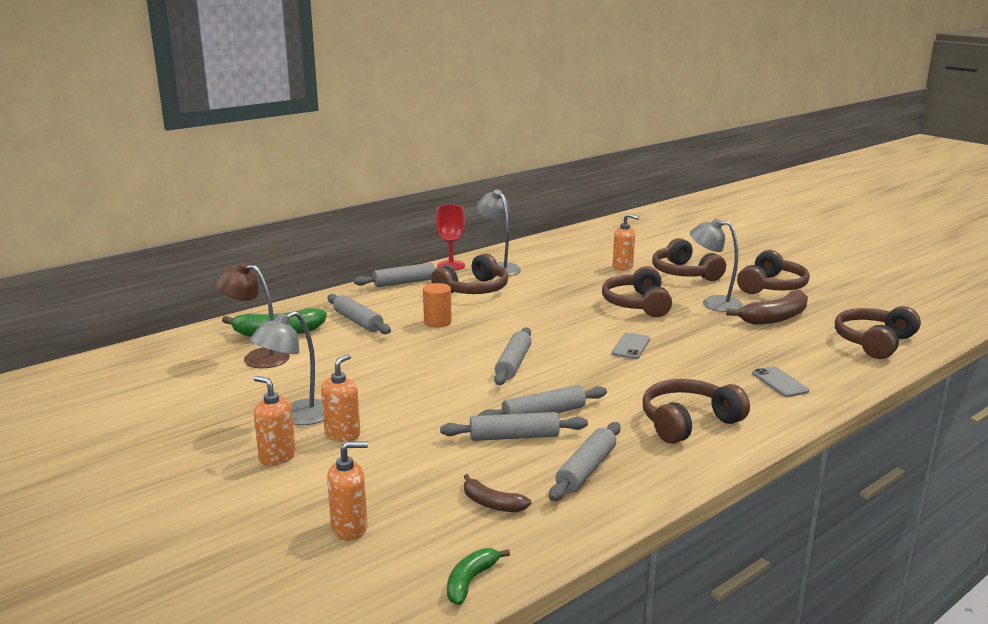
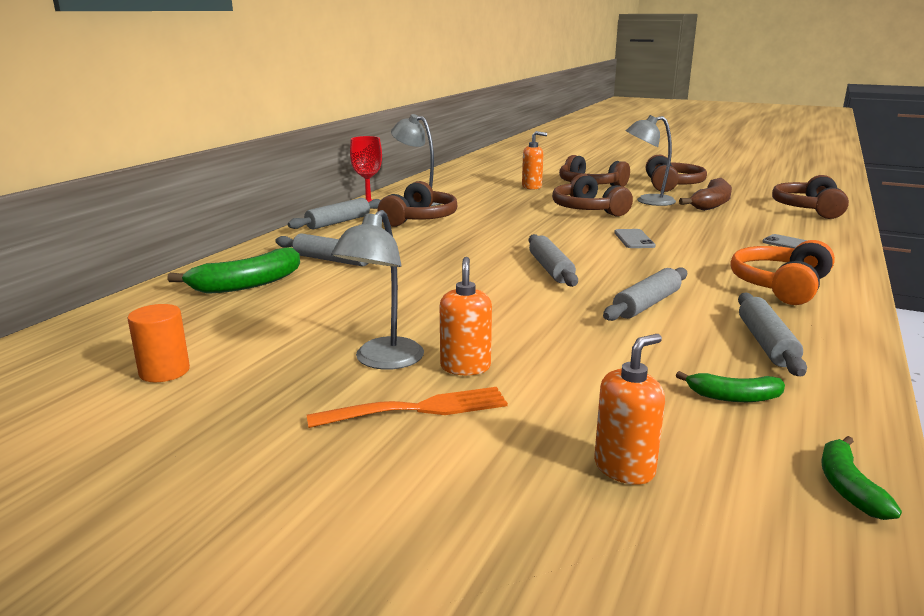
camera: 25 degrees left, 0 degrees up
(257, 357) = (250, 311): brown lamp -> none
(277, 457) = (416, 409): orange soap dispenser -> orange fork
(437, 322) = (421, 248): orange cylinder -> orange cylinder (164, 371)
(492, 503) = (733, 397): brown banana -> green banana
(514, 436) = (651, 329): grey rolling pin -> none
(688, 422) = (781, 286): brown headphones -> orange headphones

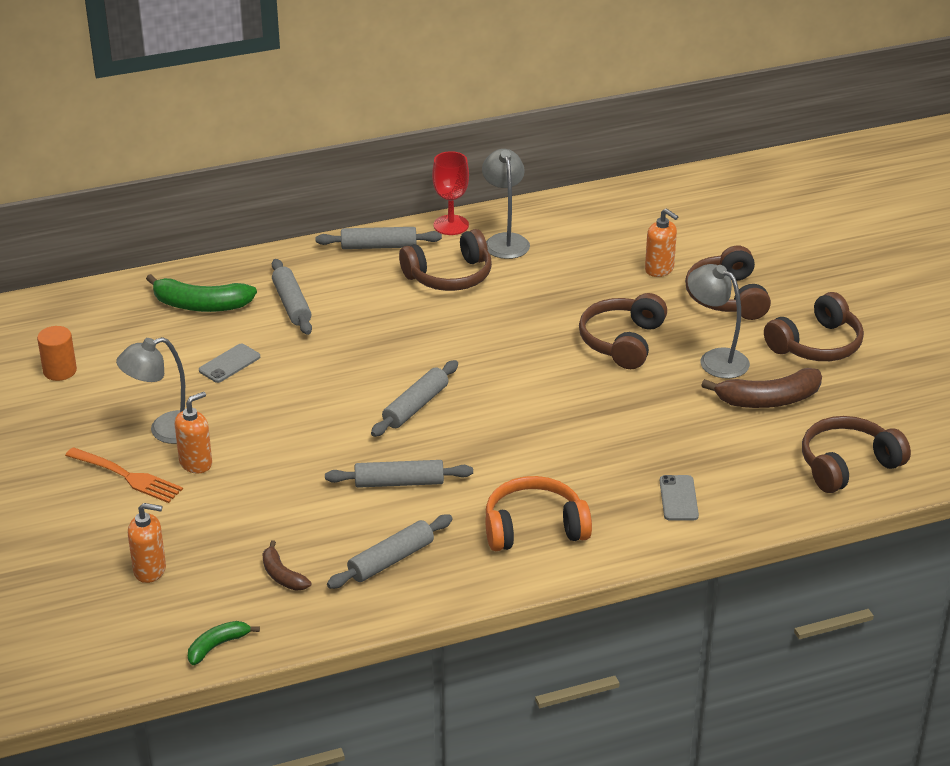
camera: 45 degrees right, 15 degrees up
(634, 239) = (560, 409): grey phone -> grey phone (229, 363)
(733, 397) = (282, 575): green banana -> brown banana

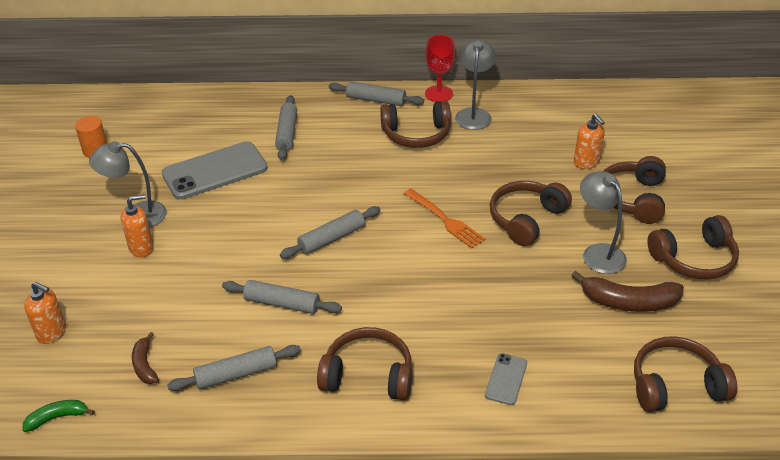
camera: 20 degrees right, 5 degrees up
(126, 476) = (86, 246): orange fork -> orange fork (444, 220)
(201, 305) = (222, 120): green banana -> none
(229, 363) = (215, 171): grey phone -> grey phone, size x2.07
(534, 528) = (368, 375): orange headphones -> brown headphones

